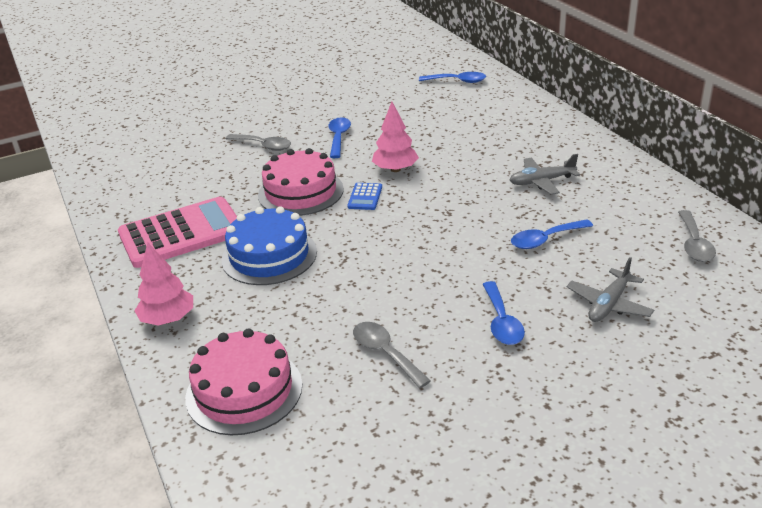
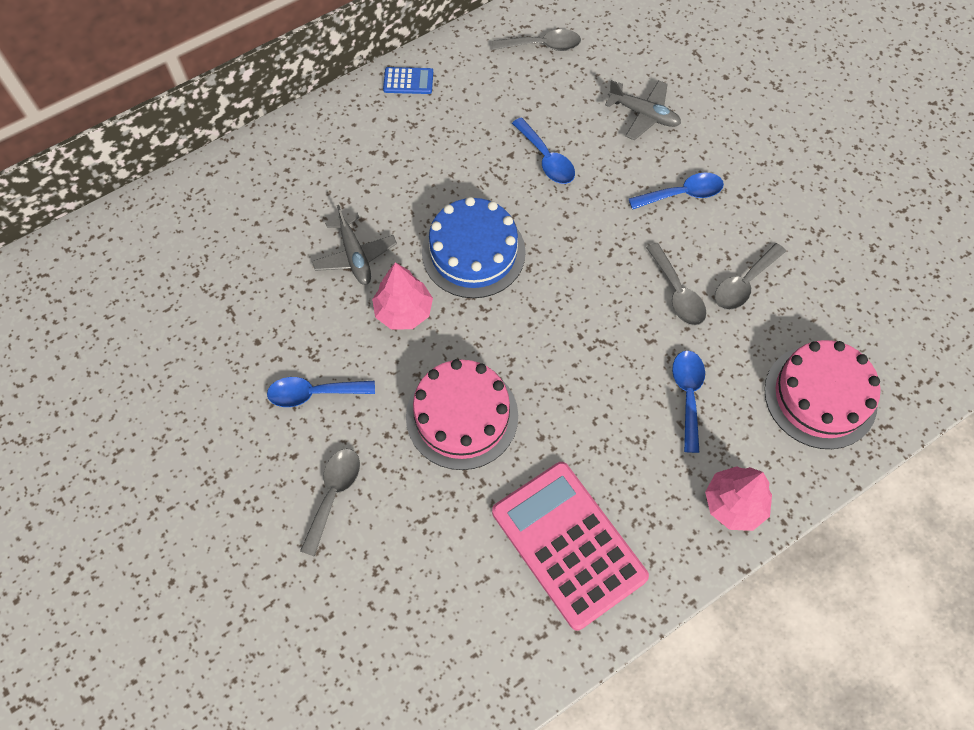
camera: 100 degrees left, 30 degrees up
(269, 255) = (604, 423): blue cake -> blue cake (473, 252)
(365, 197) = (471, 338): blue calculator -> blue calculator (408, 81)
(383, 307) = (677, 293): none -> grey spoon
(457, 81) = (146, 256): blue spoon -> blue spoon (688, 395)
(541, 181) = (431, 160): grey plane -> grey plane (355, 256)

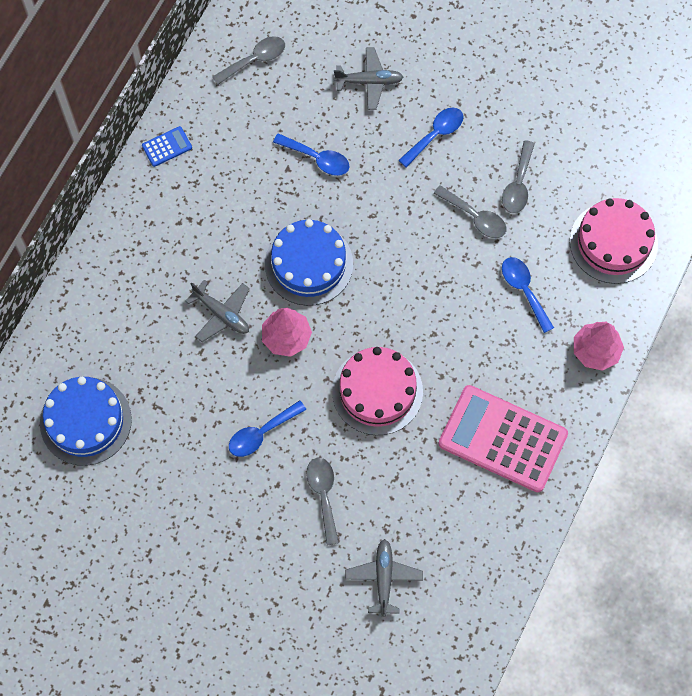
camera: 30 degrees left, 5 degrees up
(154, 288) = (85, 421): none -> blue cake
(337, 626) = (383, 578): none -> grey plane

